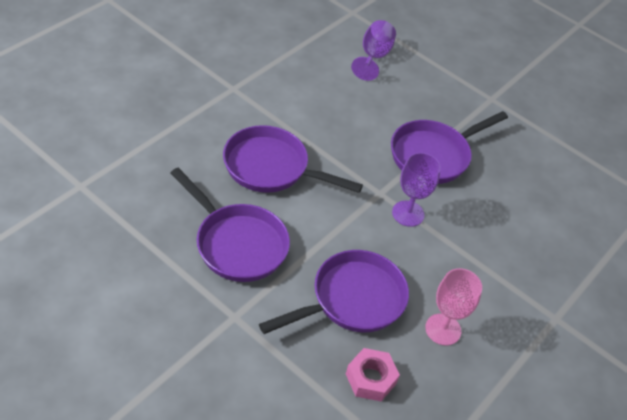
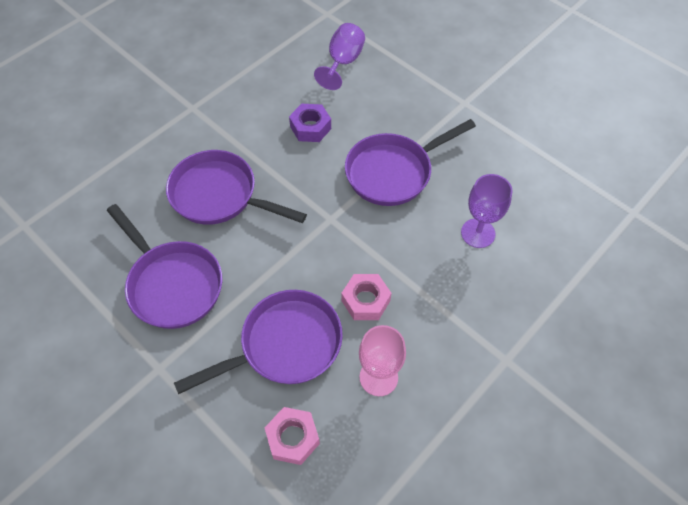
camera: 10 degrees right, 10 degrees up
(350, 112) = (310, 127): none -> purple nut
(408, 213) = (357, 241): purple goblet -> purple goblet (478, 233)
(422, 264) = (365, 300): none -> pink nut

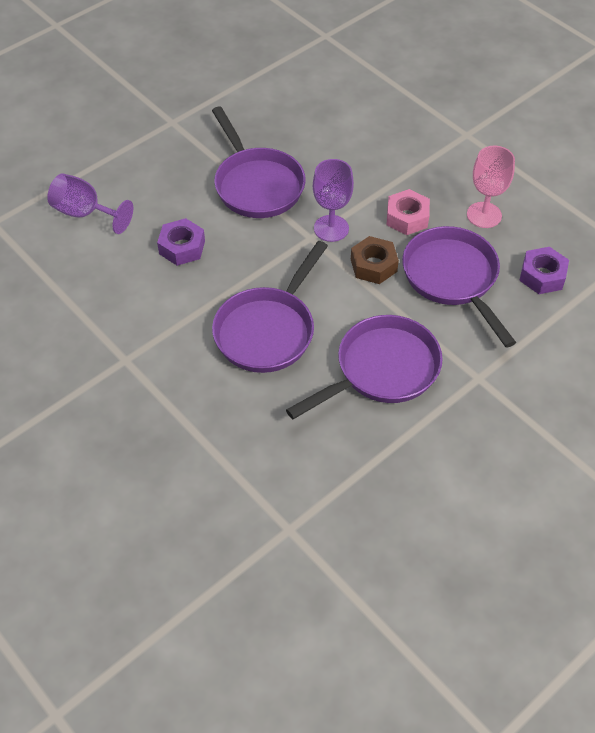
camera: 85 degrees left, 5 degrees down
(293, 438) = (542, 276): pink nut -> purple nut
(298, 272) = (373, 265): none -> brown nut
(478, 233) = (338, 134): purple goblet -> purple goblet (331, 228)

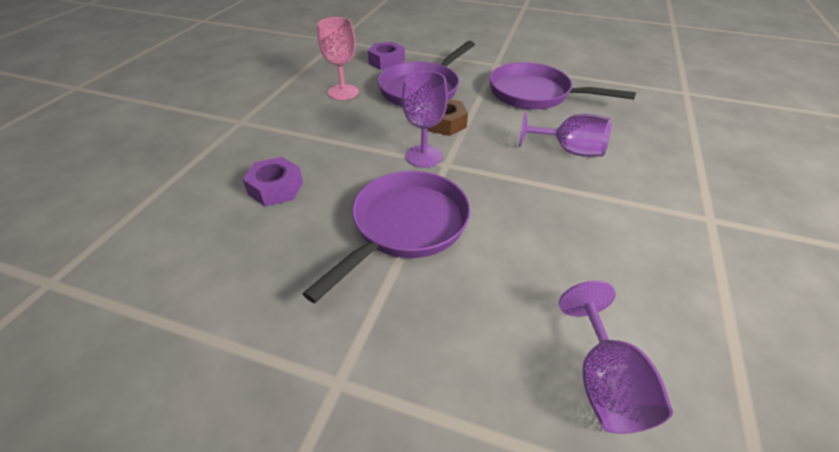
camera: 120 degrees left, 10 degrees down
(182, 247) = (548, 245): purple nut -> purple nut (276, 188)
(268, 330) = (568, 150): purple pan -> purple goblet
(407, 217) = (375, 123): pink nut -> none

